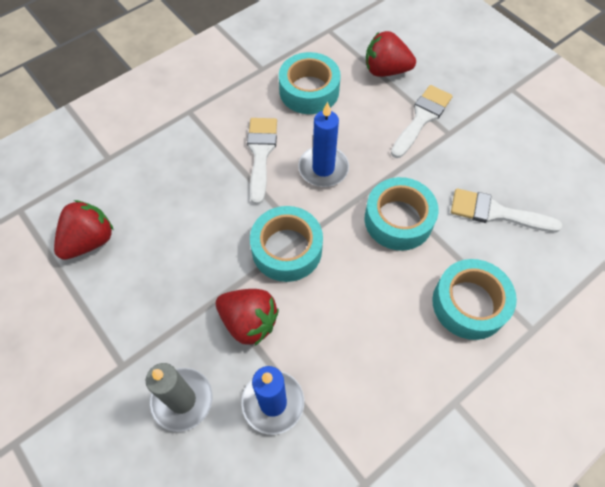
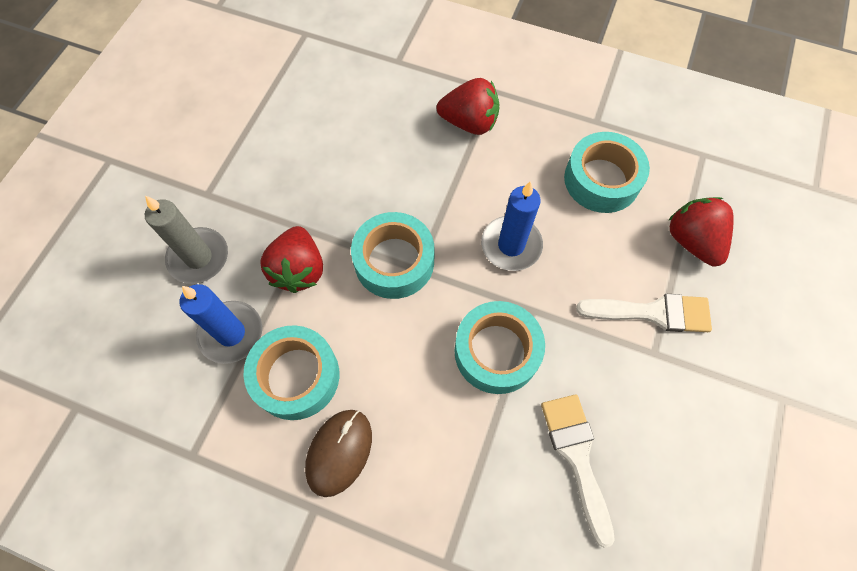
camera: 60 degrees right, 5 degrees up
(89, 241) = (306, 100): red strawberry -> red strawberry (469, 122)
(261, 153) = (489, 179): white brush -> none
(419, 363) = (339, 452): none -> brown mouse
(469, 304) = (437, 476): turquoise tape -> turquoise tape (296, 376)

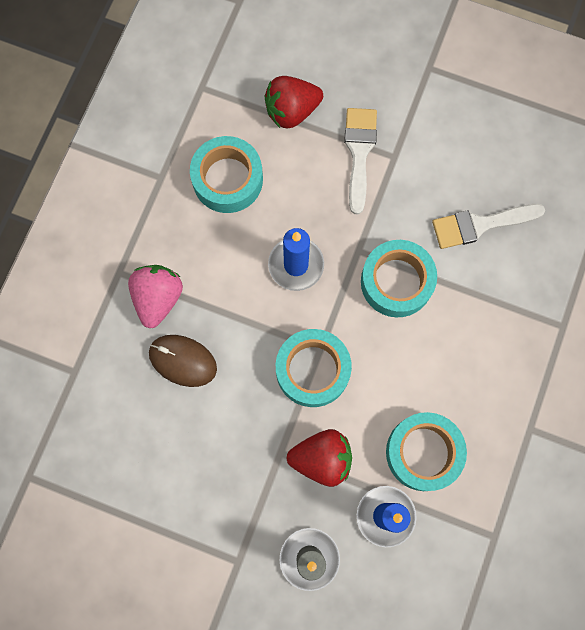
camera: 90 degrees left, 10 degrees up
(339, 452) = (485, 411): brown mouse -> brown mouse (183, 361)
(469, 122) = (158, 298): red strawberry -> pink strawberry

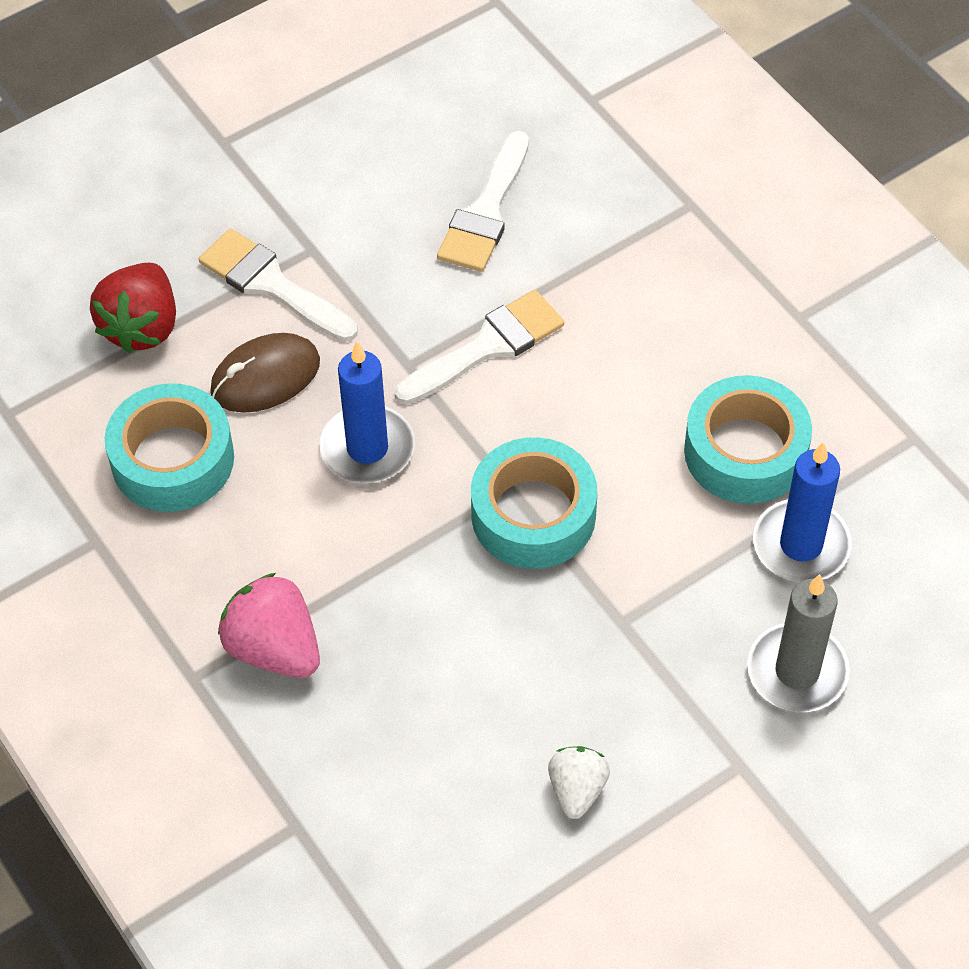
camera: 55 degrees left, 20 degrees down
(174, 490) = (577, 790): none -> white strawberry
(183, 361) = (393, 669): brown mouse -> brown mouse (265, 377)
(322, 459) = (667, 575): red strawberry -> none
(396, 282) = (487, 346): turquoise tape -> white brush

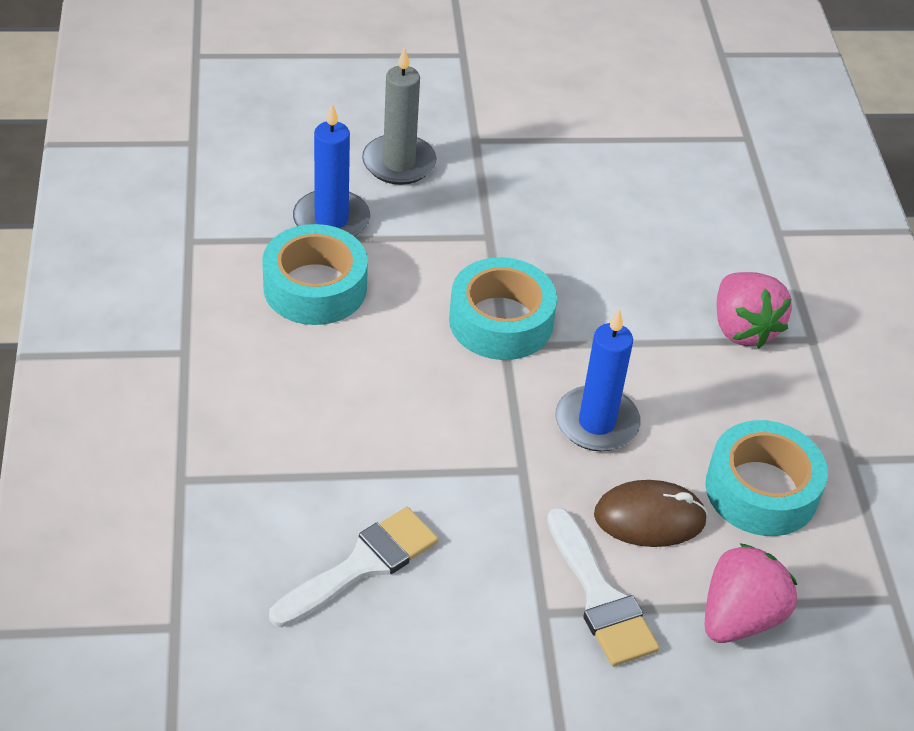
camera: 155 degrees left, 10 degrees down
(142, 326) = (739, 617): red strawberry -> pink strawberry
(487, 346) = (447, 450): white brush -> none
(577, 790) = (585, 172): white strawberry -> none

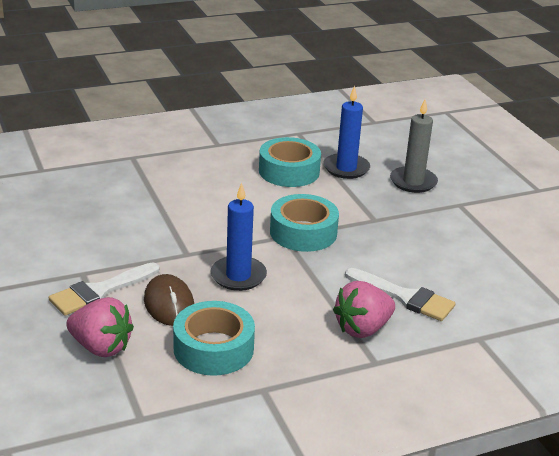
camera: 75 degrees right, 15 degrees down
(362, 565) = (96, 212): white brush -> white brush (404, 297)

